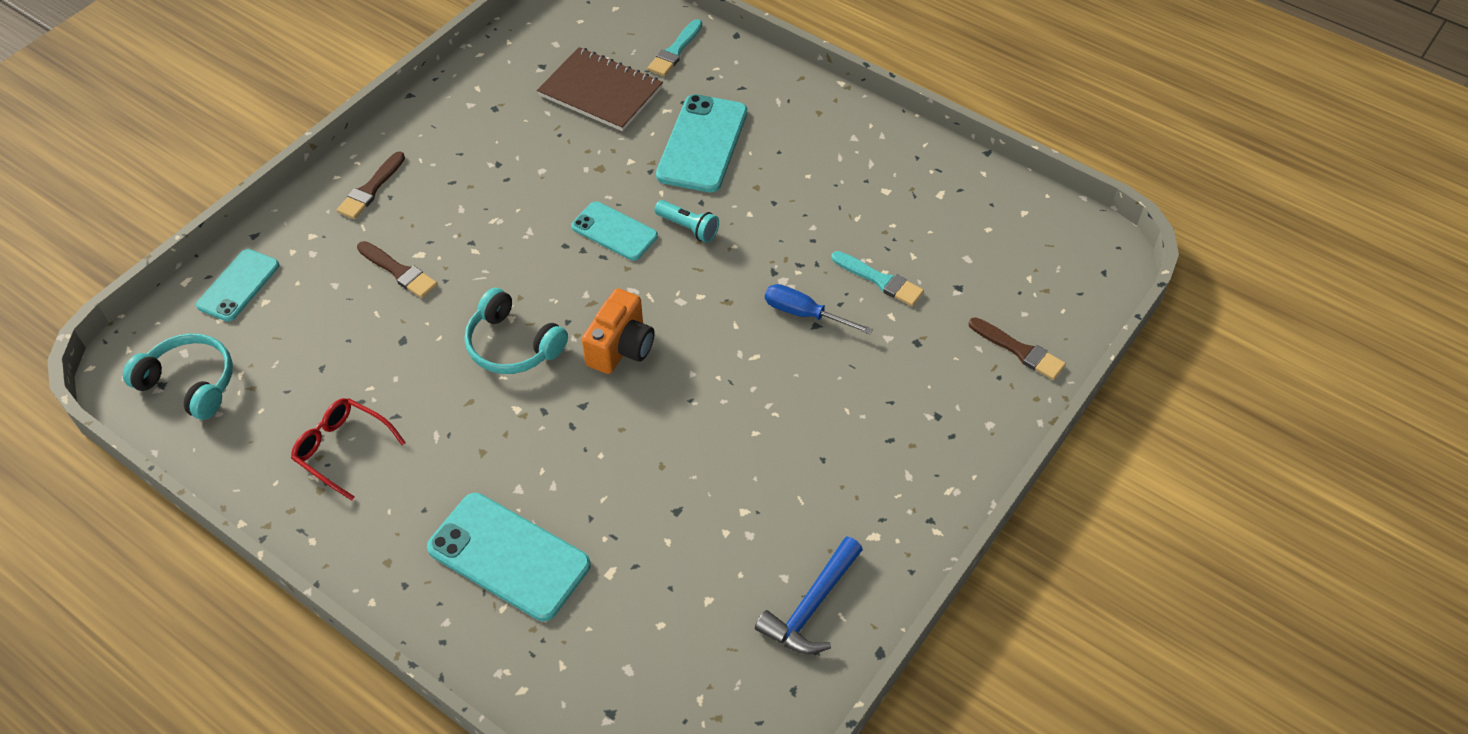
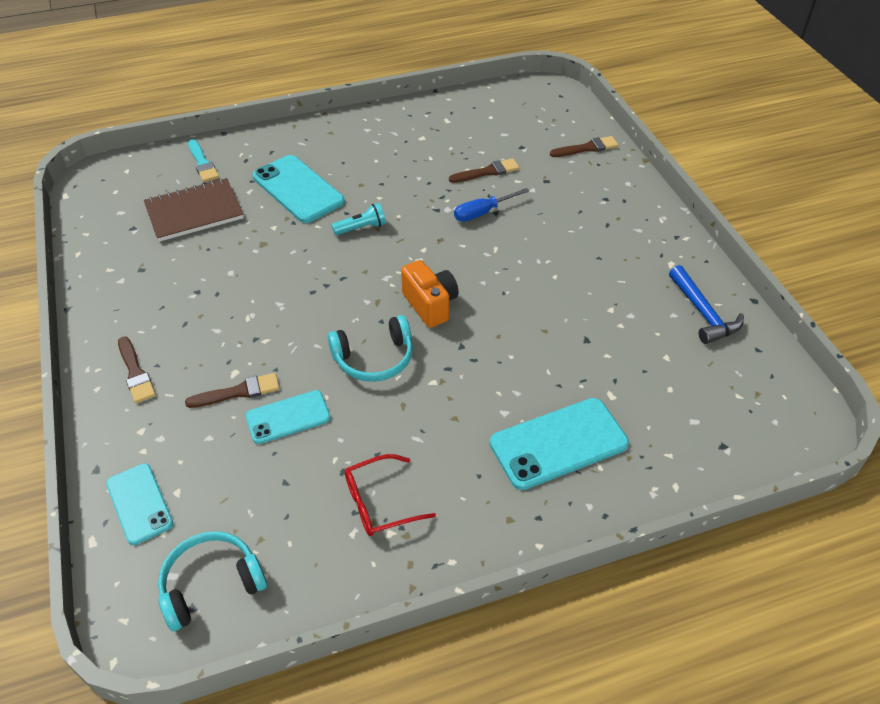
camera: 55 degrees left, 5 degrees down
(614, 231) = (327, 262): turquoise phone -> turquoise phone (288, 417)
(880, 280) = (487, 172): turquoise brush -> brown brush

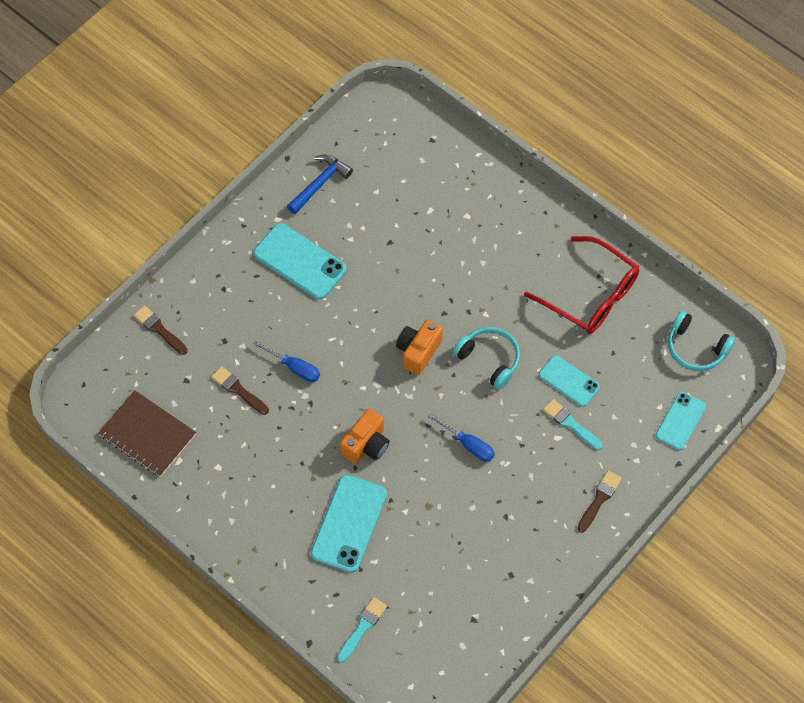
camera: 120 degrees left, 15 degrees up
(194, 212) = (426, 585): brown notebook -> brown notebook (147, 435)
(238, 392) = (570, 424): brown brush -> turquoise brush
(294, 298) = (468, 445): none -> blue screwdriver
(361, 228) = (366, 445): turquoise flashlight -> orange camera
(378, 503) = (592, 295): red glasses -> red glasses, size x1.74
(558, 443) = (487, 223): turquoise phone -> turquoise phone (300, 261)

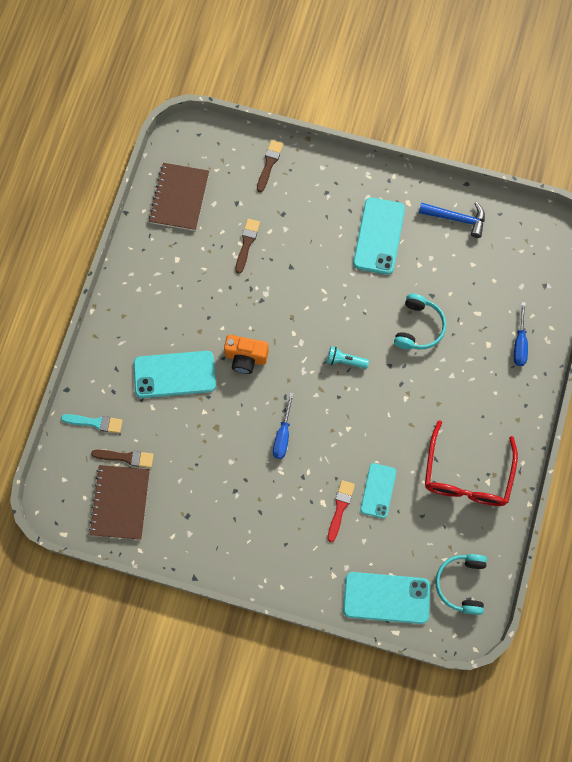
camera: 65 degrees right, 10 degrees up
(294, 368) = (285, 275): blue screwdriver -> blue screwdriver (519, 343)
(418, 352) = (345, 361): orange camera -> turquoise flashlight
(464, 637) = (120, 502): none -> brown notebook
(489, 359) = (366, 419): turquoise headphones -> turquoise headphones (418, 327)
(570, 424) = (340, 508): turquoise brush -> red brush
(599, 499) = (283, 559): brown brush -> brown brush (125, 457)
(680, 421) = (386, 598): turquoise phone -> turquoise phone, size x1.59

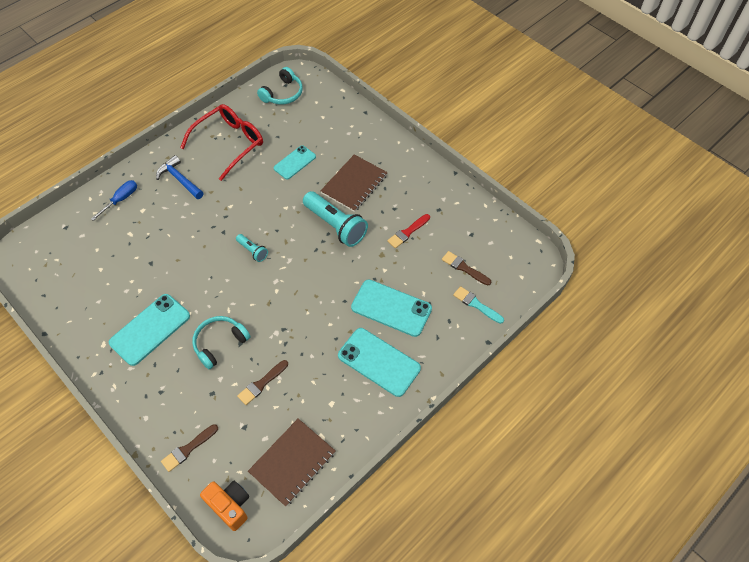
camera: 150 degrees left, 15 degrees down
(120, 502) = (484, 240): brown notebook -> brown notebook (354, 184)
(246, 358) = (326, 291): orange camera -> orange camera (230, 506)
(283, 435) = (335, 225): blue screwdriver -> turquoise flashlight
(340, 508) = (328, 165): red brush -> red brush (408, 232)
(386, 598) = (335, 107): turquoise phone -> turquoise phone (379, 362)
(418, 327) = (180, 246): turquoise headphones -> turquoise headphones (220, 343)
(456, 218) = (79, 309): blue hammer -> blue hammer (180, 179)

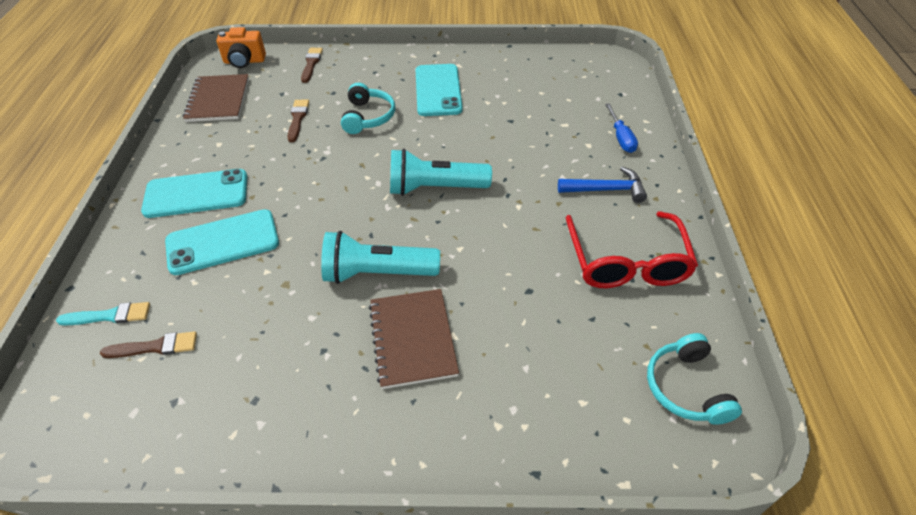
camera: 135 degrees right, 10 degrees down
(252, 251) = (435, 188): turquoise flashlight -> turquoise flashlight, size x2.01
(294, 162) = (522, 304): turquoise phone -> none
(408, 232) = (274, 334): red brush -> none

